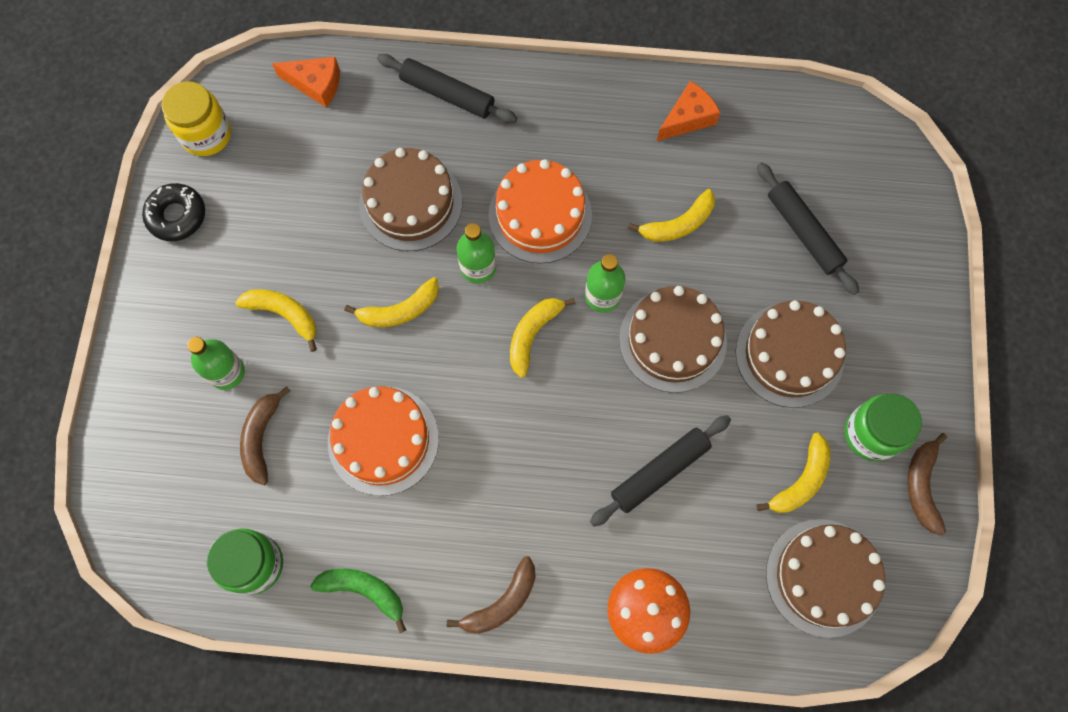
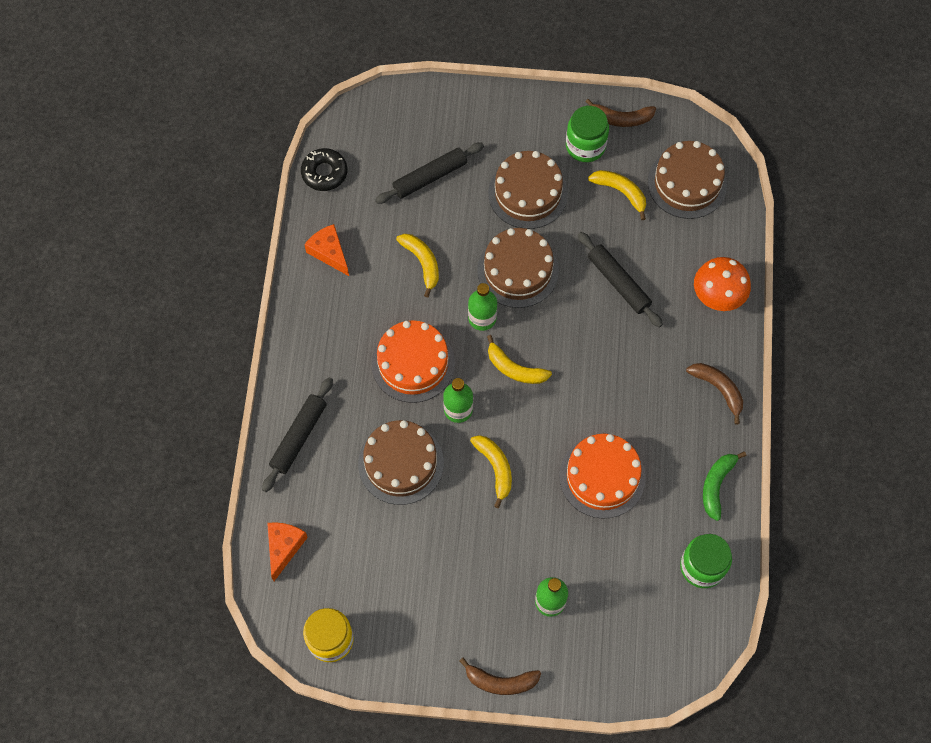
camera: 90 degrees left, 5 degrees down
(177, 216) = (409, 657): black donut -> black donut (324, 173)
(261, 438) = (603, 569): brown banana -> brown banana (500, 682)
(284, 314) = (499, 559): yellow banana -> none

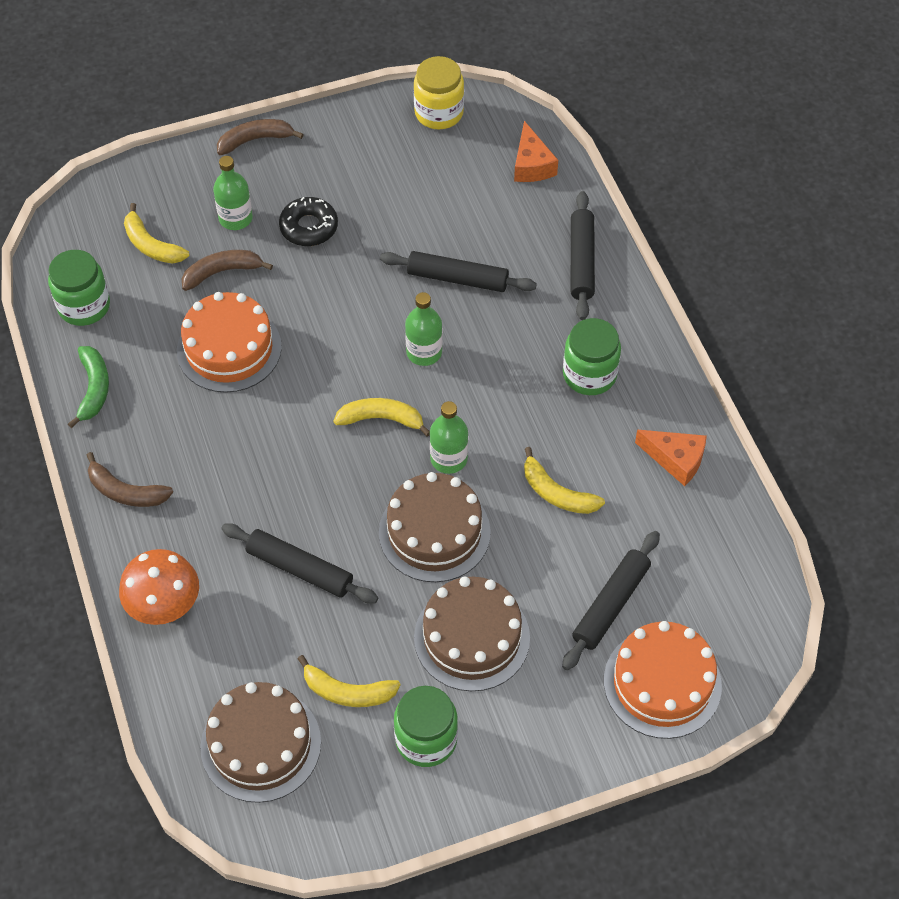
camera: 155 degrees right, 10 degrees down
(324, 173) = (747, 553): black donut -> black donut (309, 227)
(349, 340) = (589, 374): none -> green jar
(401, 463) = (457, 278): brown cake -> black rolling pin
(413, 363) = (502, 379): orange cake -> orange cake (662, 683)
(495, 468) = (352, 312): yellow banana -> yellow banana (151, 245)
(621, 119) = (394, 804): brown banana -> brown banana (222, 272)

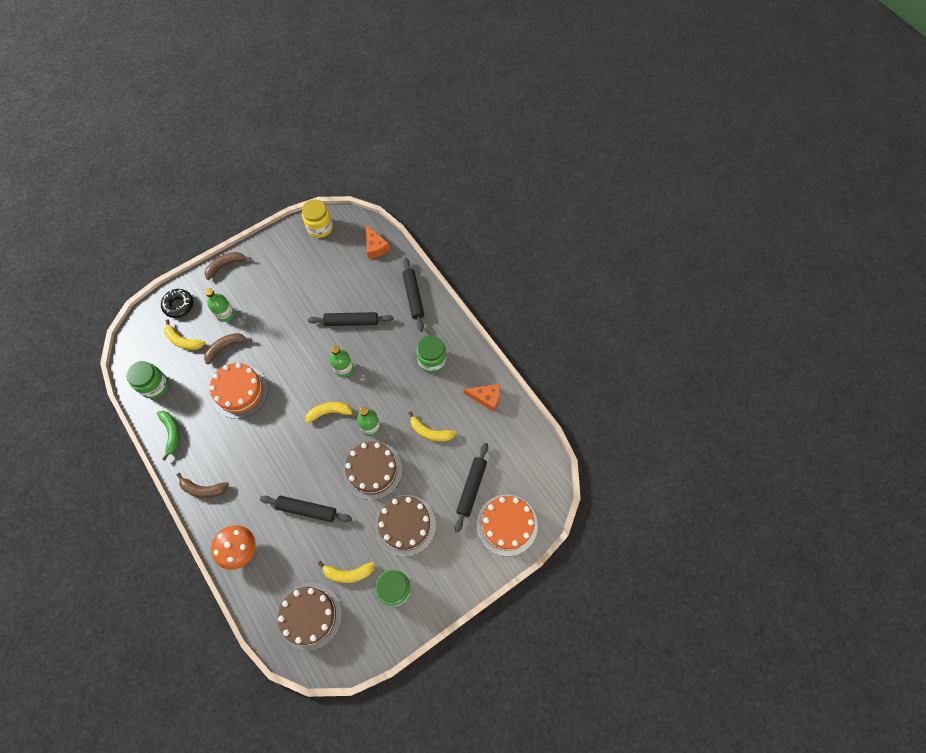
camera: 15 degrees left, 10 degrees up
(309, 227) = (266, 310): black donut -> black donut (179, 305)

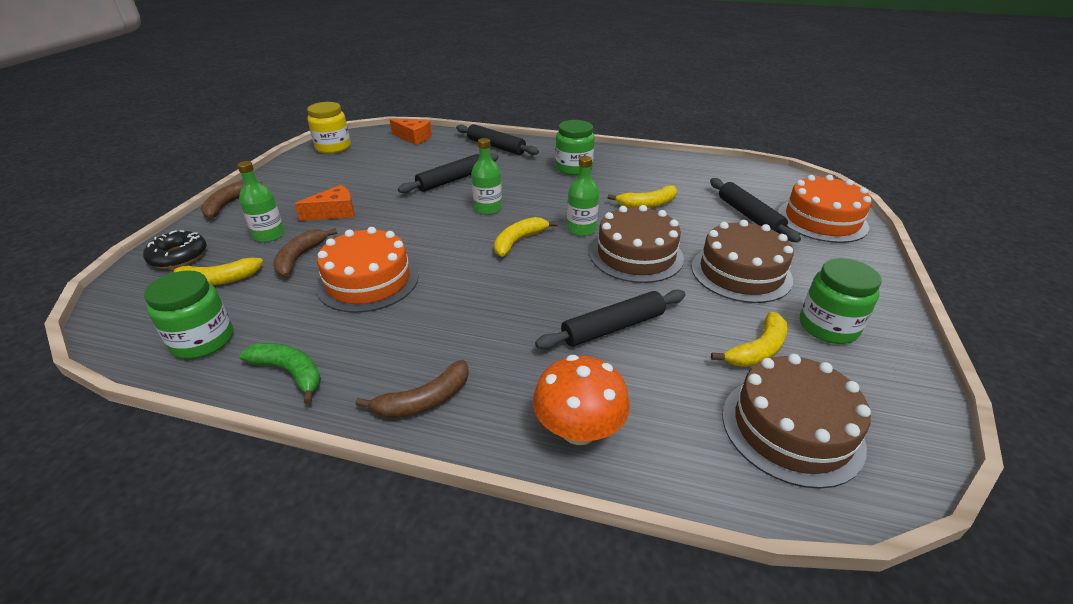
camera: 40 degrees left, 30 degrees down
(486, 398) = (659, 166): orange cheese -> orange cheese (334, 212)

